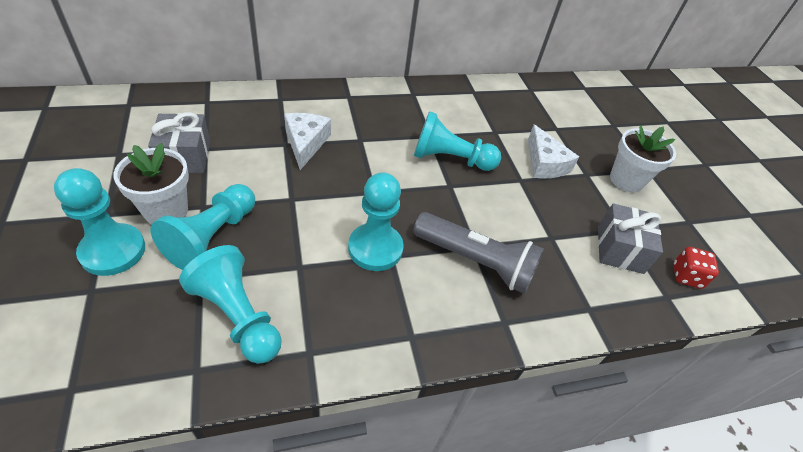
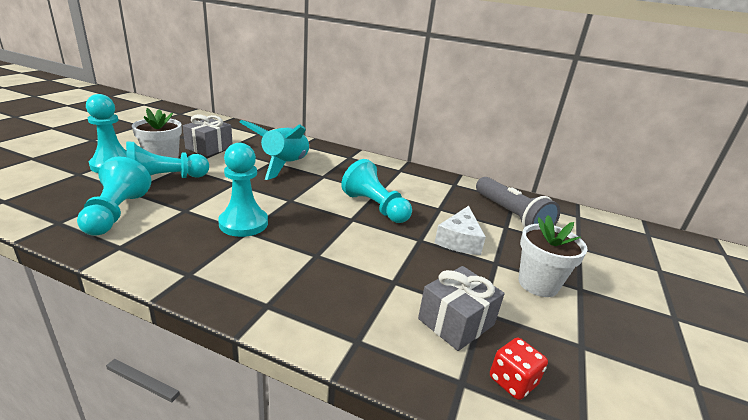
camera: 40 degrees right, 20 degrees down
(306, 143) = (285, 165): white cheese -> turquoise rocket
(476, 262) = (303, 263): grey flashlight -> grey flashlight (511, 216)

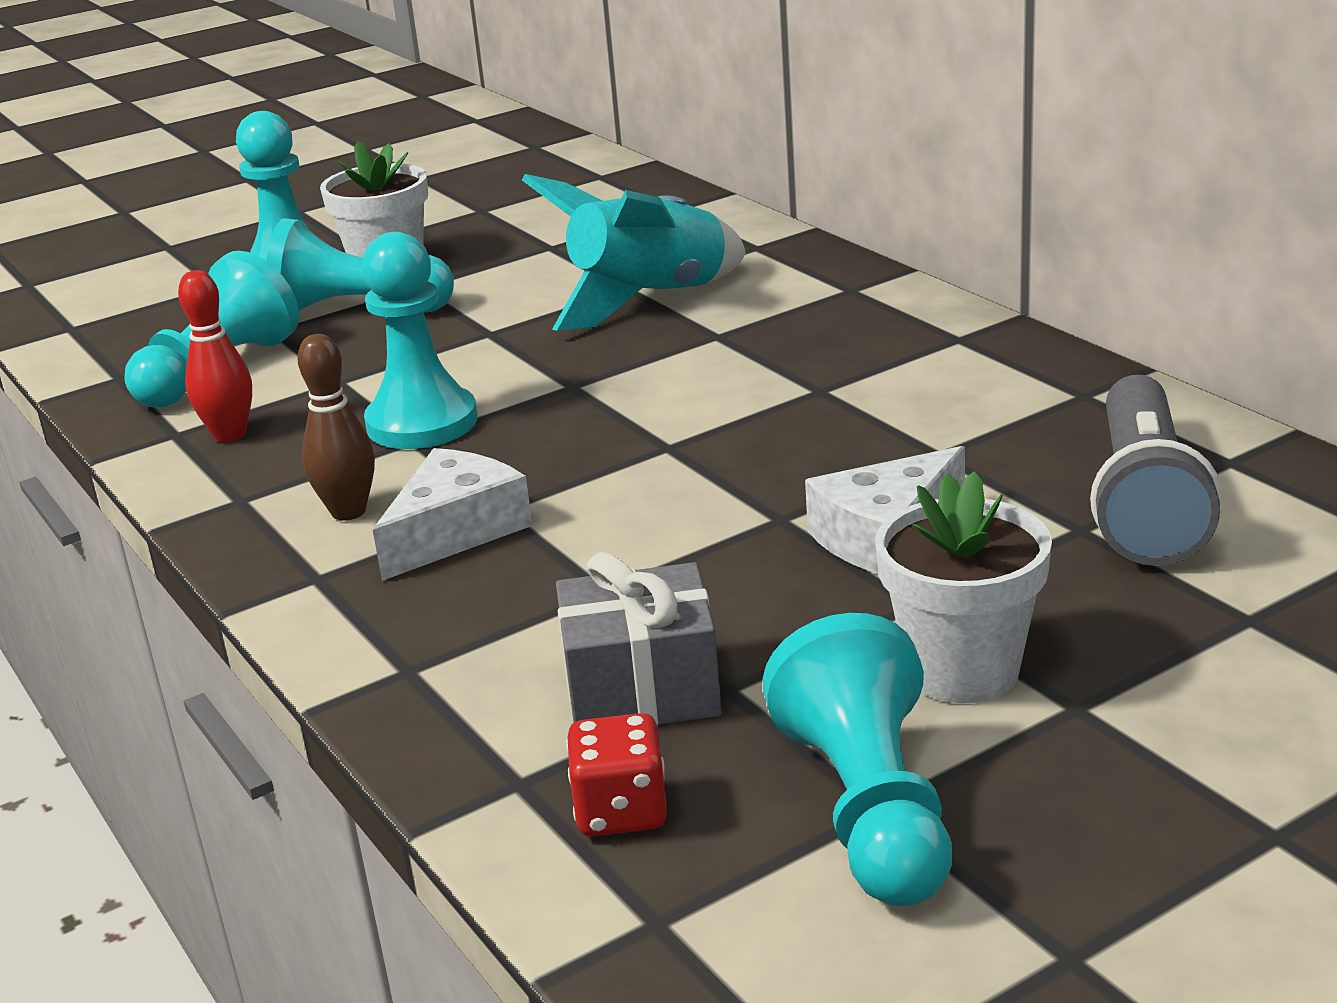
camera: 40 degrees right, 0 degrees up
(152, 243) = (230, 435): none -> red bowling pin
(209, 148) = (517, 242): grey gift -> none
(250, 269) = (348, 512): none -> brown bowling pin
(308, 269) = (455, 531): none -> white cheese
(375, 207) = (760, 427): turquoise pawn -> turquoise pawn (869, 809)

